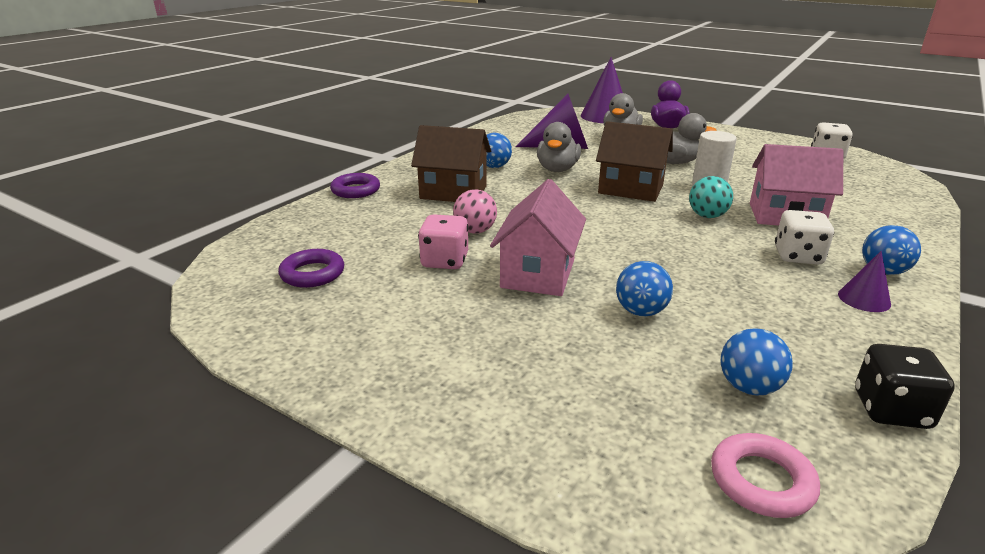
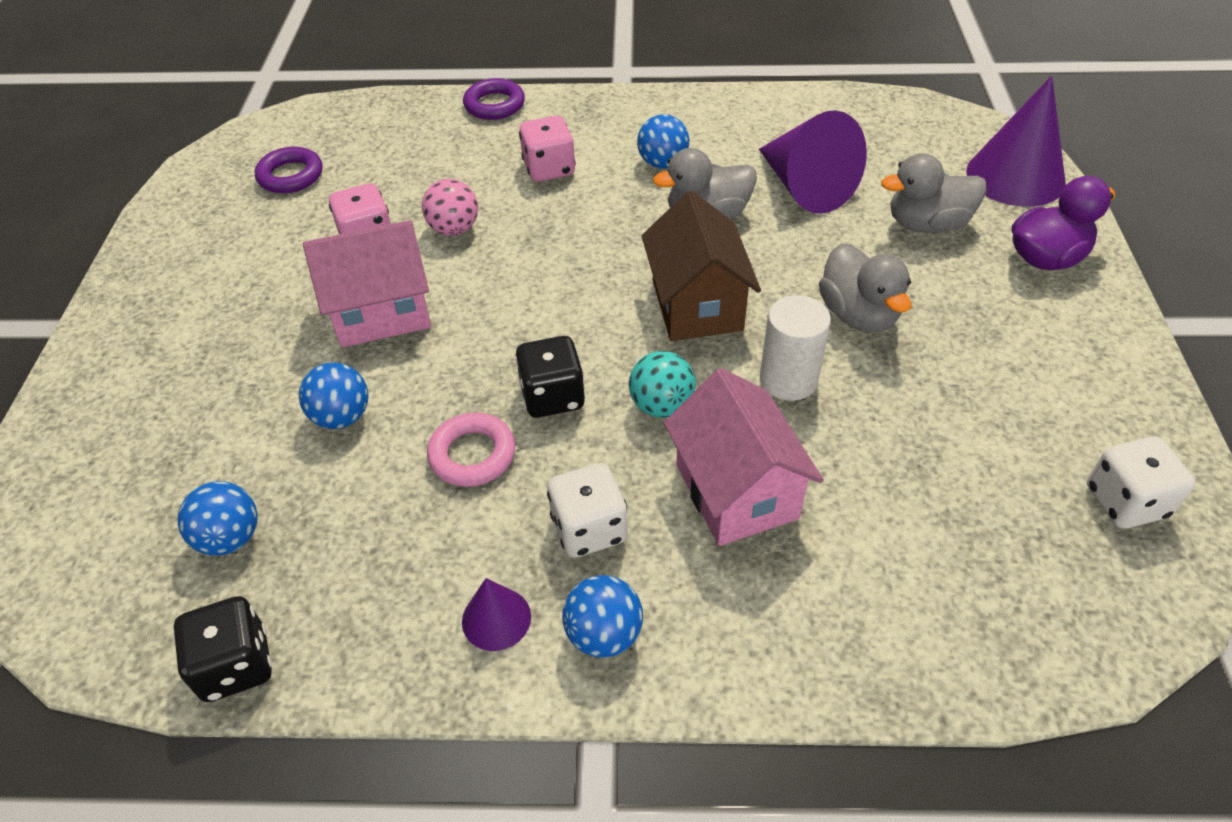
camera: 60 degrees right, 20 degrees up
(453, 192) = (549, 169): brown house -> pink dice
(677, 240) = (552, 397): none -> black dice
(761, 481) = (86, 574): pink ring -> pink ring (472, 455)

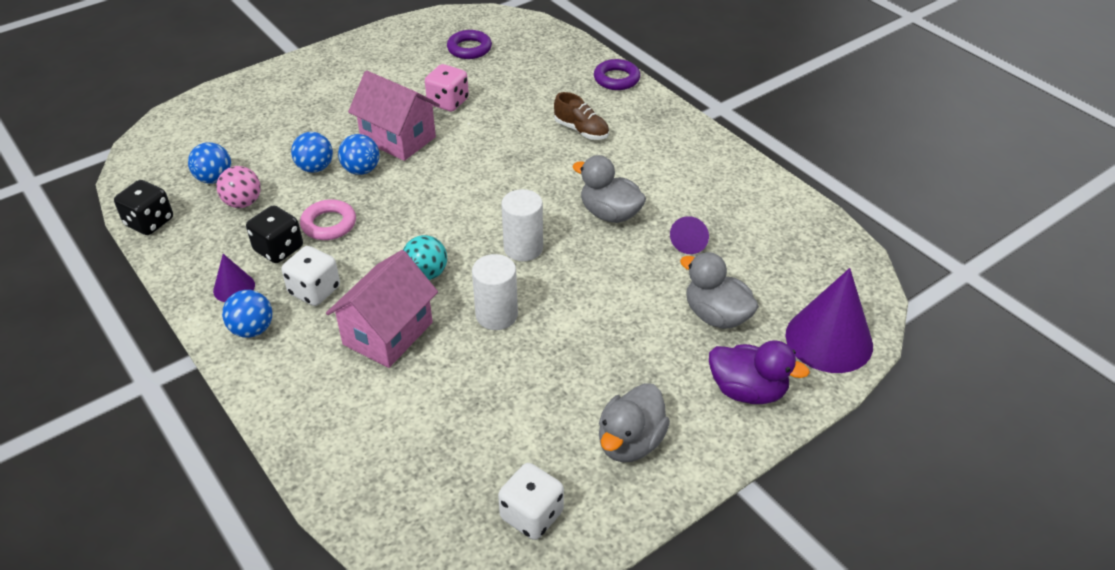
camera: 50 degrees right, 5 degrees down
(454, 229) = (489, 126): pink ball -> pink ball (243, 203)
(549, 169) = (581, 130): pink dice -> brown shoe
(552, 397) = (395, 230): black dice -> black dice (279, 249)
(662, 163) = (641, 171): blue ball -> blue ball (361, 170)
(697, 305) = (523, 248): brown house -> white cylinder
(805, 187) = (690, 242): purple cone -> purple cone, size x0.50
(858, 315) = (586, 321): grey duck -> grey duck (630, 442)

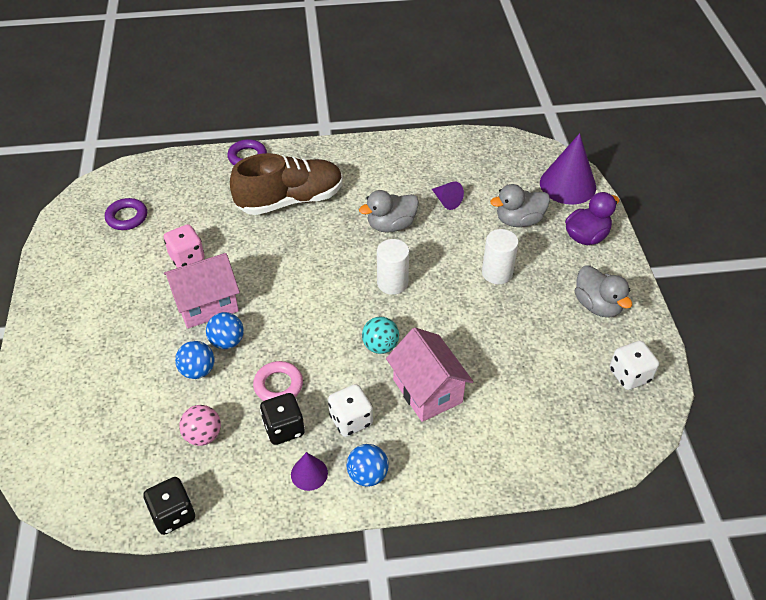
camera: 60 degrees left, 5 degrees up
(214, 179) = (151, 447): blue ball -> none
(496, 315) = (449, 324): white cylinder -> white cylinder (497, 273)
(581, 130) = (290, 200): brown shoe -> brown shoe, size x2.07

